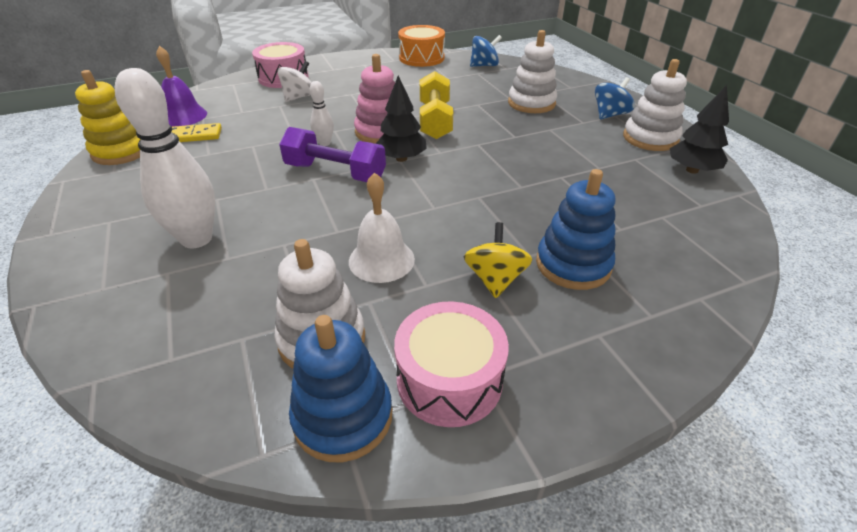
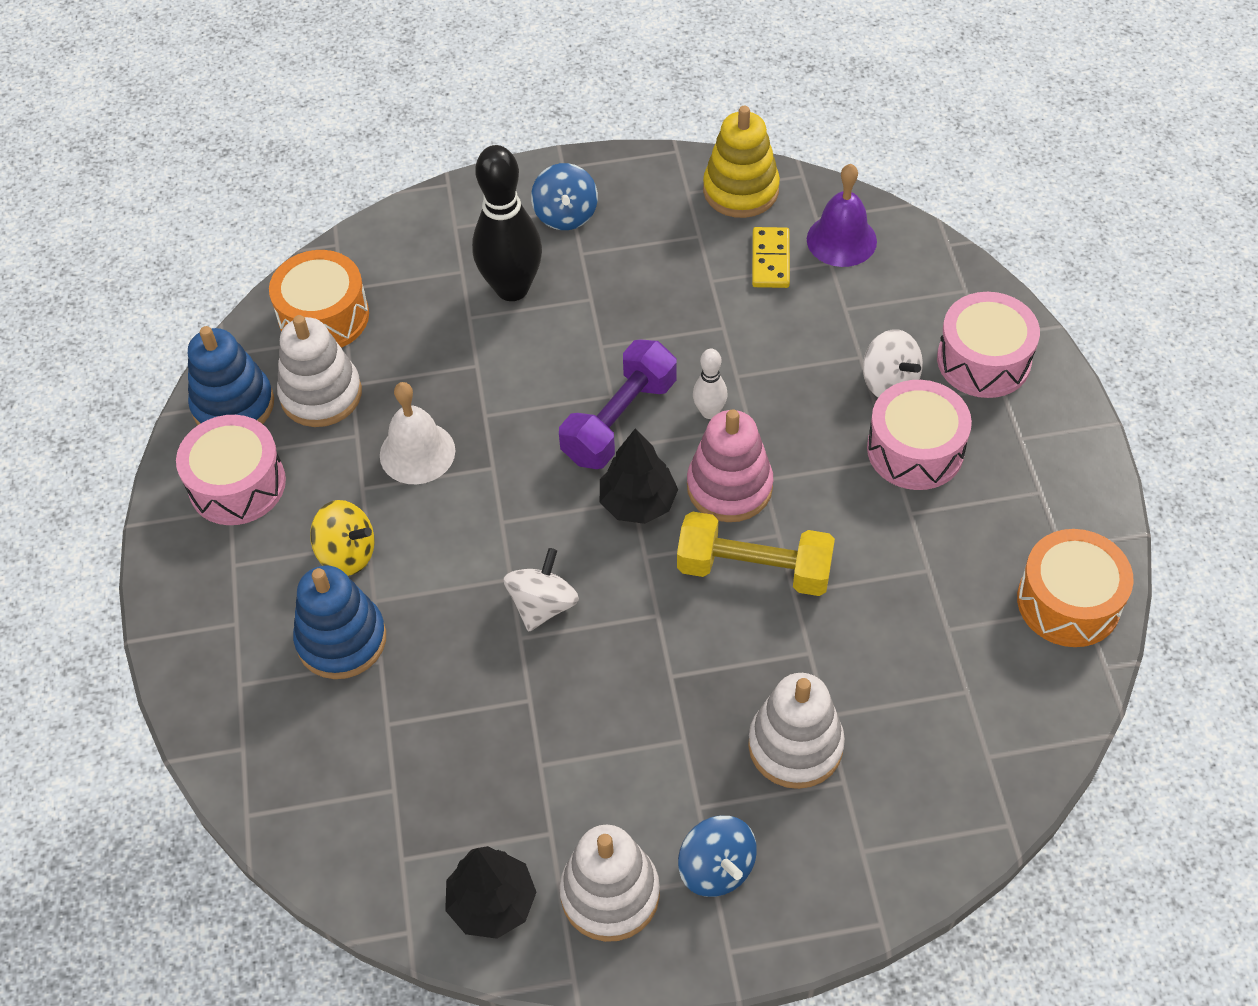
camera: 105 degrees right, 15 degrees up
(197, 239) = (512, 288): white bowling pin -> black bowling pin
(211, 364) = (324, 316): none -> orange drum
(344, 89) = (915, 450): none -> pink drum
(484, 65) = (1008, 715): blue spinning top -> blue spinning top (565, 215)
(492, 181) = (543, 605): none -> white spinning top

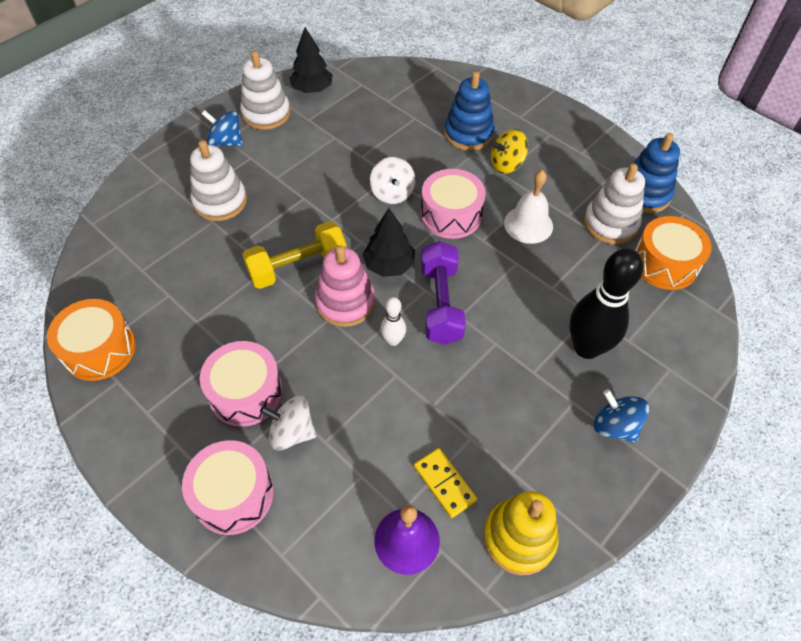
camera: 140 degrees right, 0 degrees up
(237, 484) = (592, 163): pink drum -> pink drum (451, 215)

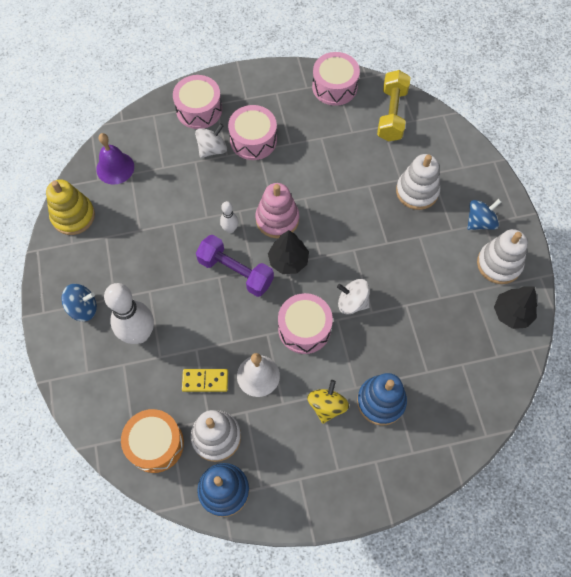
camera: 125 degrees right, 10 degrees up
(99, 349) = (334, 87): orange drum -> pink drum
(298, 267) = (325, 208): yellow dumbbell -> yellow dumbbell (391, 114)
(444, 483) = (127, 201): yellow domino -> yellow domino (205, 381)
(586, 348) = (139, 334): black bowling pin -> white bowling pin

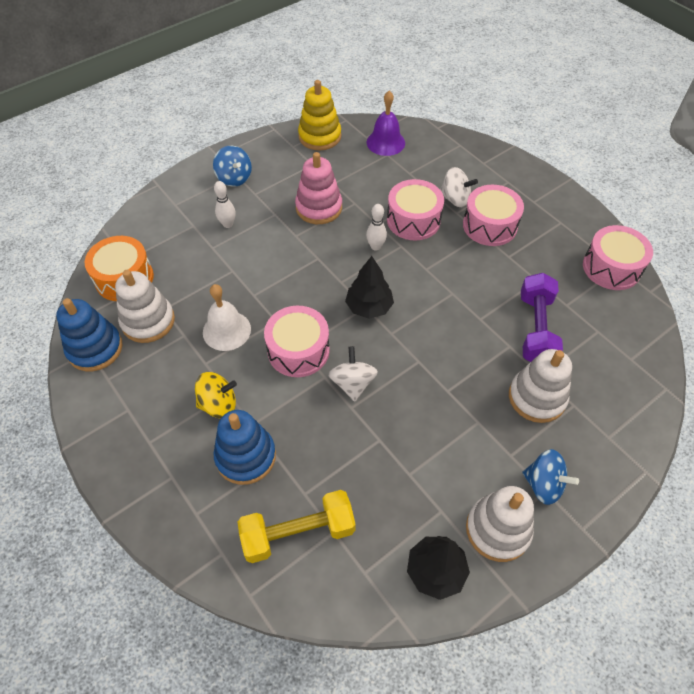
camera: 65 degrees right, 10 degrees down
(139, 334) = (228, 224): white bowling pin -> white bowling pin, size x0.48
(199, 110) = (491, 173): pink drum -> pink drum (413, 220)
(205, 381) = (202, 290): yellow domino -> none
(235, 272) = (331, 269): purple dumbbell -> purple dumbbell (536, 329)
(277, 219) = (411, 279): pink stacking toy -> pink stacking toy (319, 208)
(391, 114) = (621, 334): yellow dumbbell -> yellow dumbbell (298, 533)

